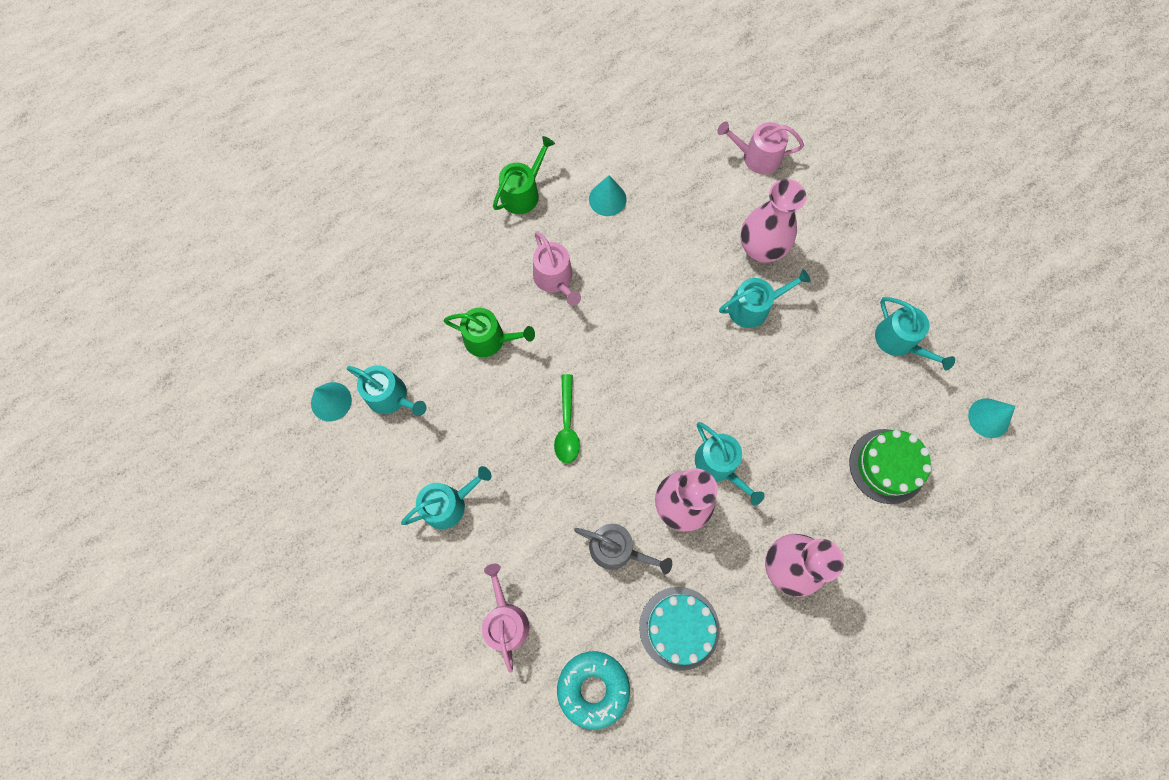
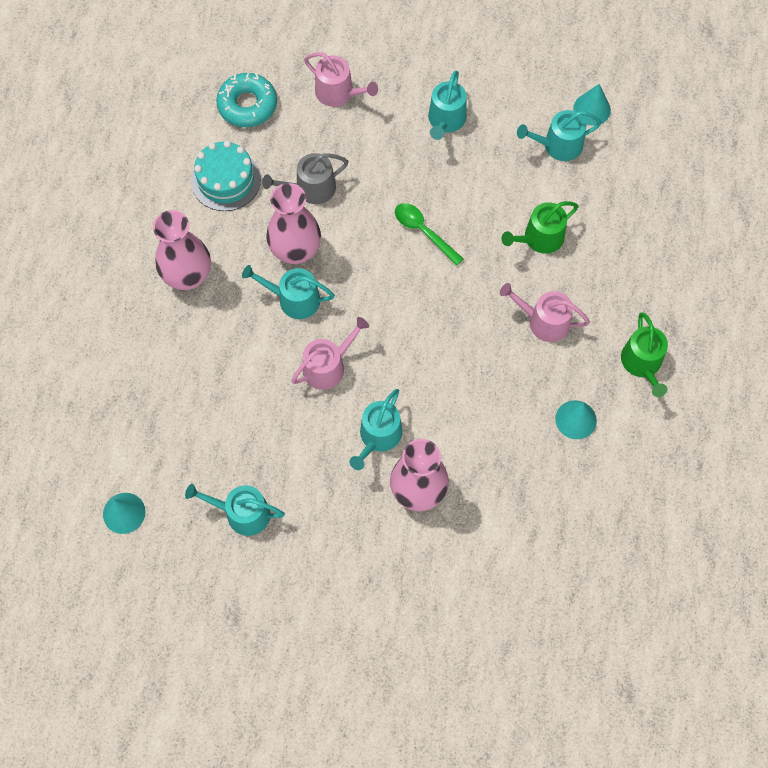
camera: 135 degrees right, 5 degrees down
(756, 157) = (500, 573): pink watering can -> pink watering can (328, 366)
(887, 466) = (173, 405): green cake -> none

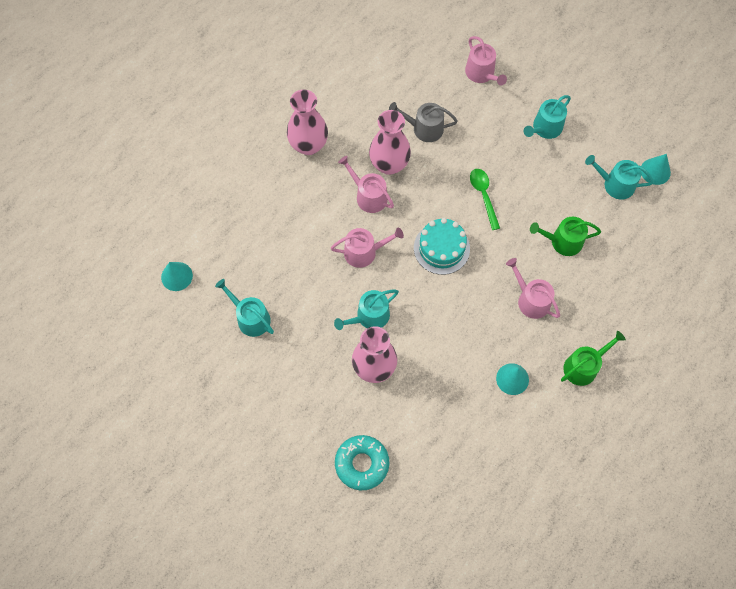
camera: 30 degrees right, 0 degrees up
(226, 180) = (371, 95): turquoise cake -> turquoise cake (441, 248)
(247, 105) = (415, 52): turquoise donut -> turquoise donut (362, 464)
(293, 299) = (368, 196): turquoise watering can -> pink watering can
(642, 364) = (584, 366): green watering can -> green watering can turned 150 degrees counterclockwise

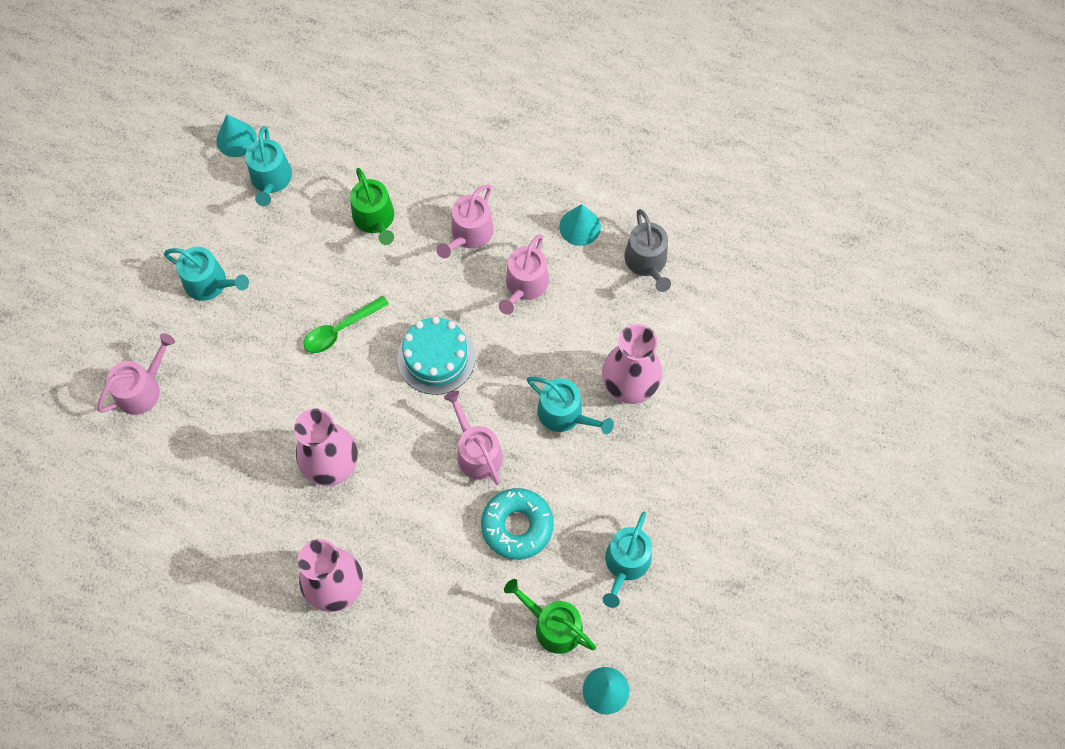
camera: 110 degrees left, 0 degrees up
(362, 464) = (753, 359): turquoise donut -> turquoise donut (517, 526)
(368, 196) = (390, 476): pink watering can -> pink watering can (524, 286)
(424, 128) = (258, 438): grey watering can -> grey watering can (647, 262)
(584, 366) = (533, 156): green watering can -> green watering can (553, 625)

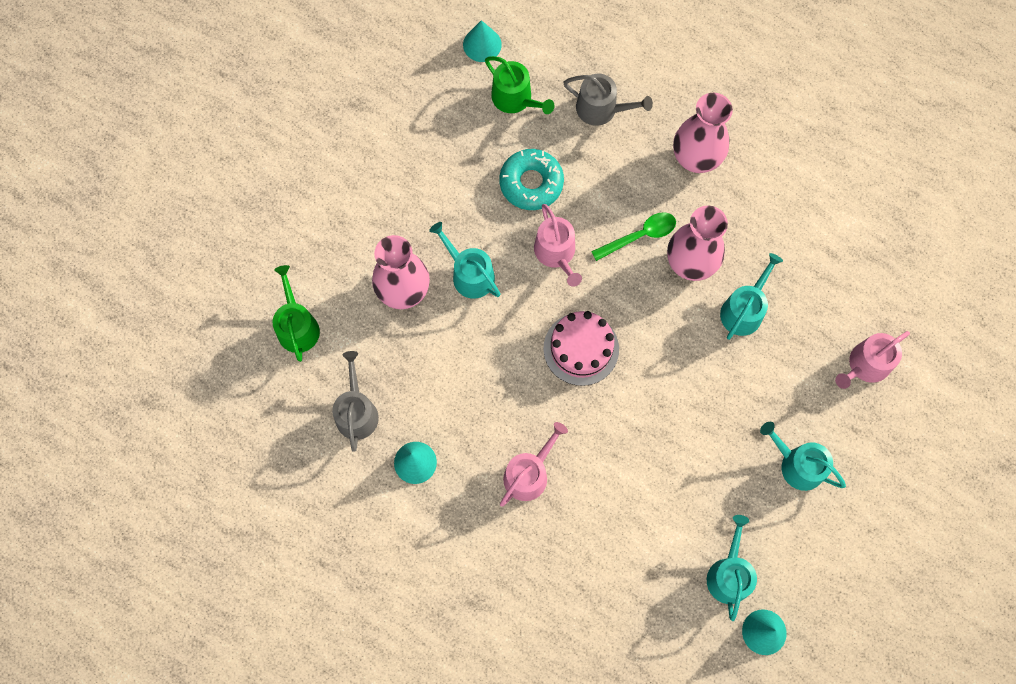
camera: 170 degrees left, 5 degrees up
(340, 330) = (670, 393): green spoon -> green spoon (639, 236)
(375, 219) = (623, 507): green watering can -> green watering can (297, 326)
(436, 358) = (581, 348): turquoise cake -> pink cake
(451, 630) = (601, 109): none -> grey watering can
(524, 286) = (483, 408): pink watering can -> none
(625, 564) = (443, 137): turquoise watering can -> turquoise watering can (744, 310)

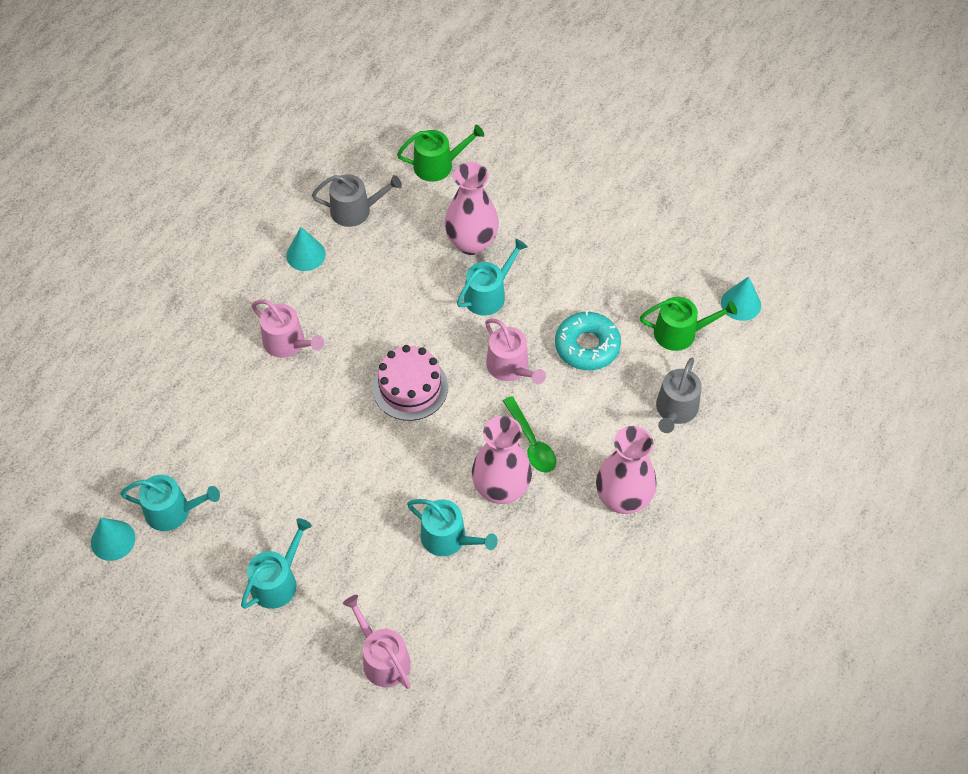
camera: 90 degrees right, 15 degrees down
(515, 99) = (681, 333): green watering can -> green watering can turned 135 degrees counterclockwise
(556, 253) = (511, 367): pink watering can -> pink watering can turned 105 degrees counterclockwise

